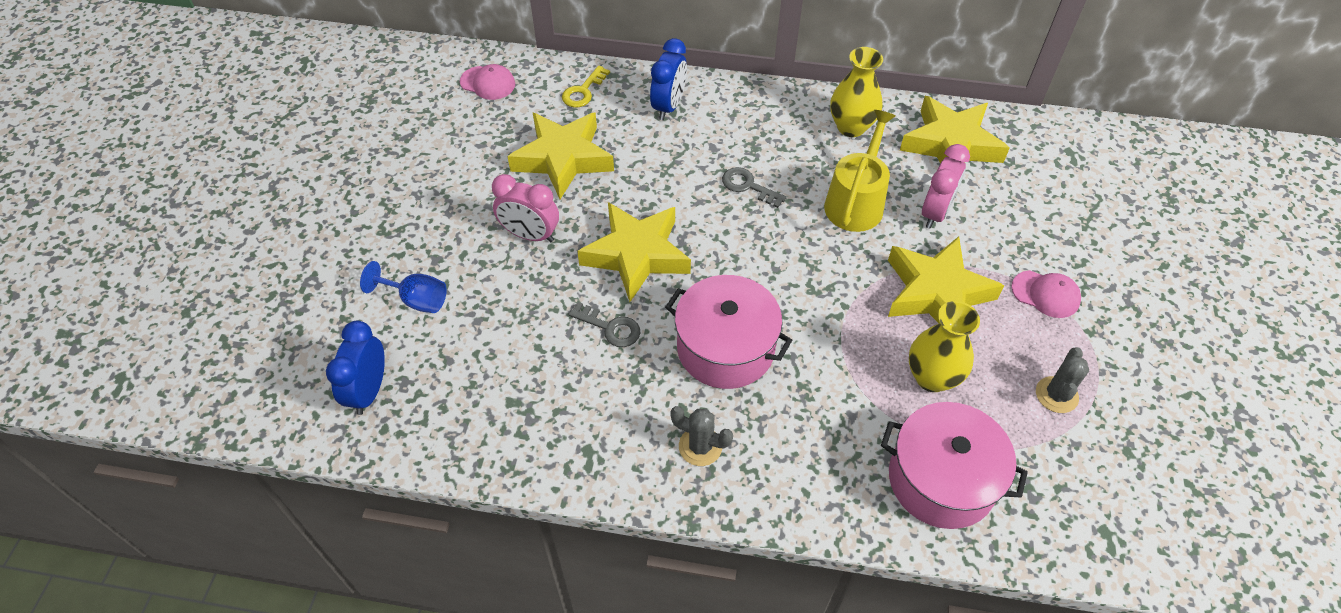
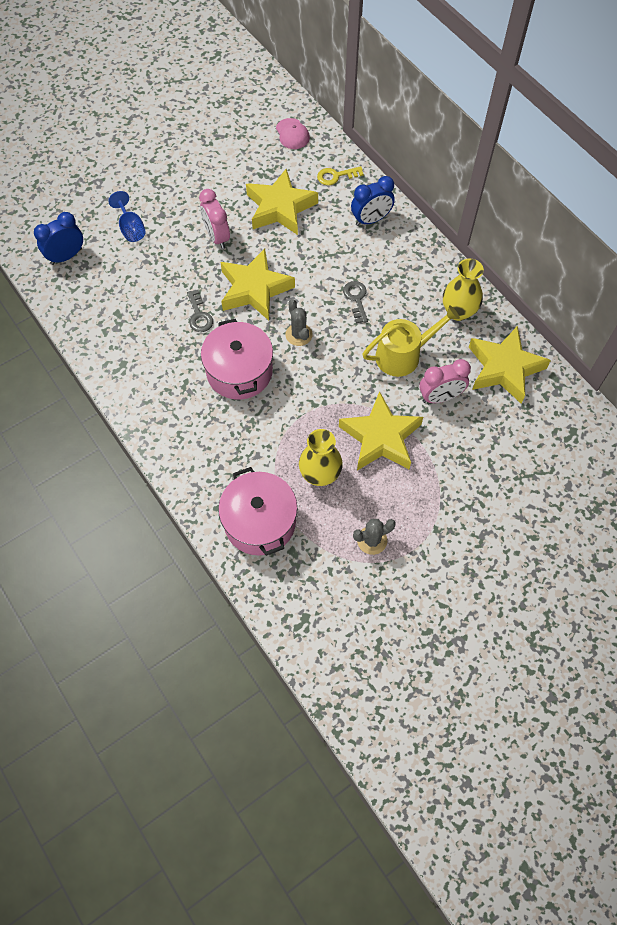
camera: 45 degrees right, 10 degrees up
(700, 446) = (171, 406): grey cactus -> grey cactus (299, 334)
(1045, 294) = (440, 490): pink cap -> none

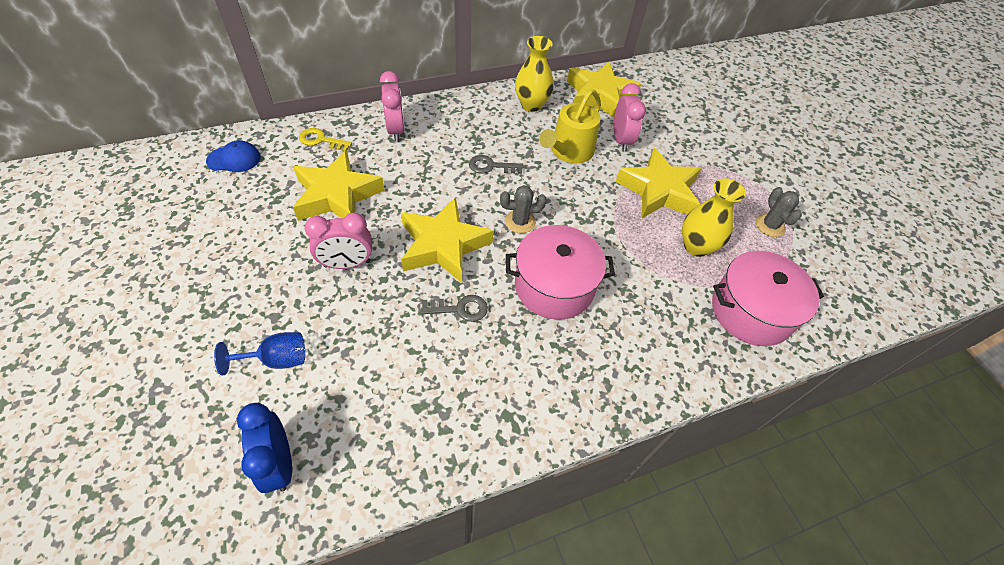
camera: 80 degrees left, 10 degrees down
(292, 134) = (234, 159): pink cap -> blue cap
(336, 176) = (321, 140): yellow key -> yellow key turned 105 degrees clockwise
(371, 220) = (396, 130): blue clock -> pink clock
(403, 355) = (569, 151): yellow watering can -> yellow watering can turned 135 degrees counterclockwise

